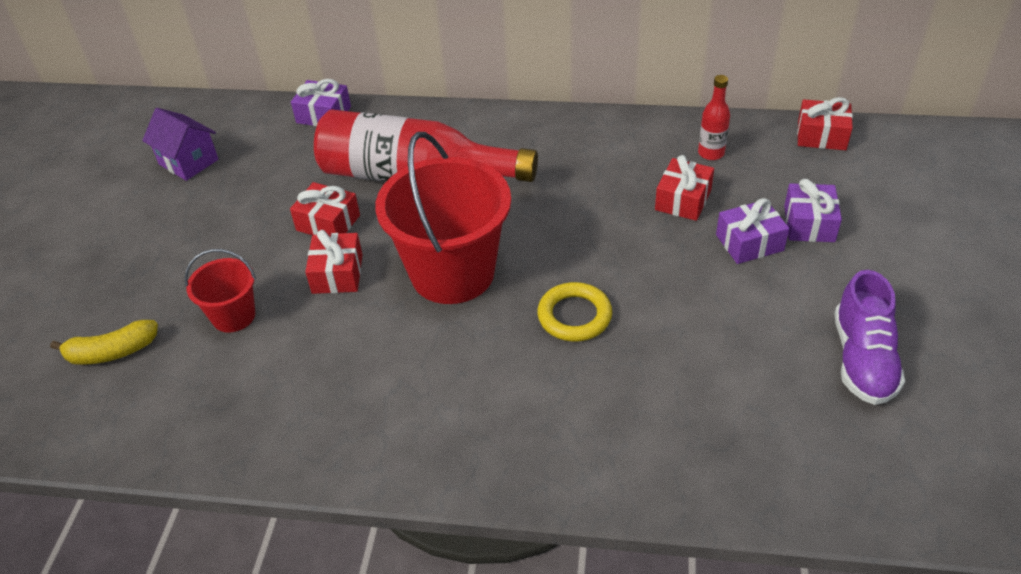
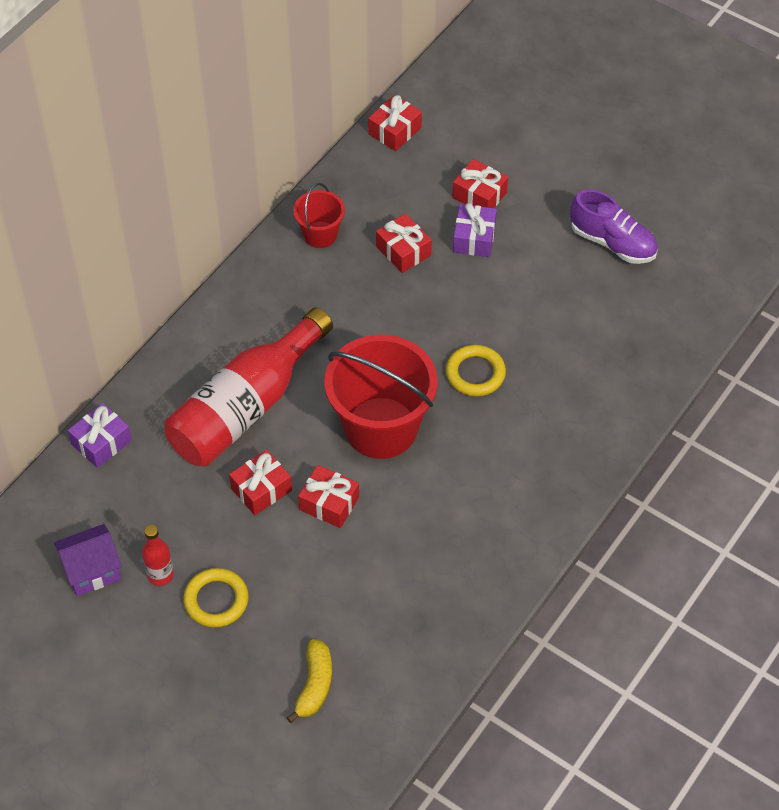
camera: 65 degrees left, 10 degrees up
(187, 245) = (216, 600): none -> yellow ring
(233, 316) = (329, 589): red bucket -> red bucket (320, 234)
(711, 153) = (364, 205): red bottle -> red bottle (160, 575)
(809, 224) = (479, 195): purple gift -> red gift

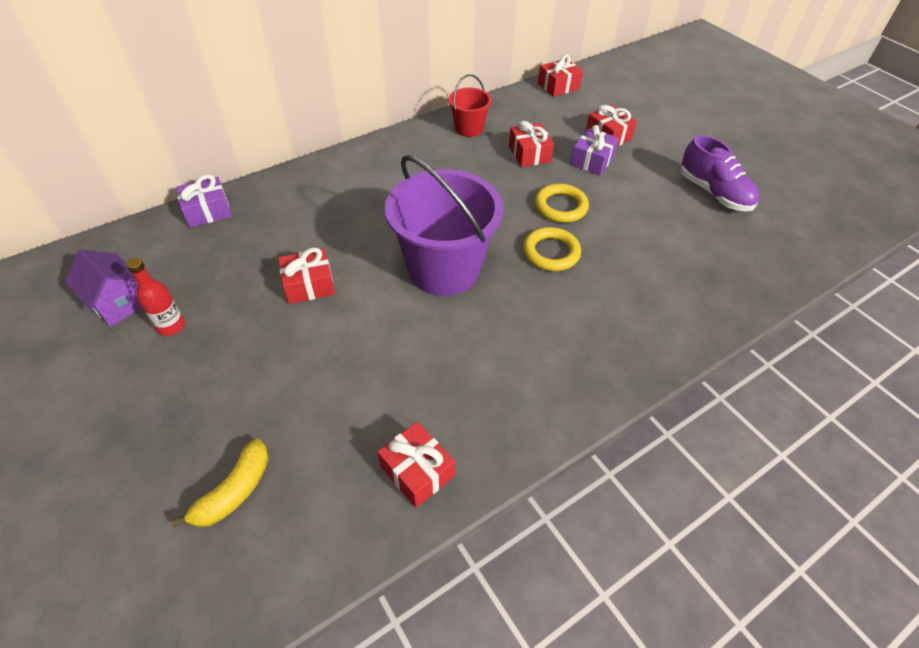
camera: 20 degrees right, 5 degrees down
(92, 570) = (119, 303): purple house -> purple house turned 45 degrees clockwise
(216, 600) = (202, 366): yellow ring -> yellow ring (560, 207)
(246, 407) = (339, 220): red bottle -> none
(329, 503) = (361, 316): red gift -> red gift (417, 471)
(381, 428) = (444, 269): red bucket -> purple bucket

